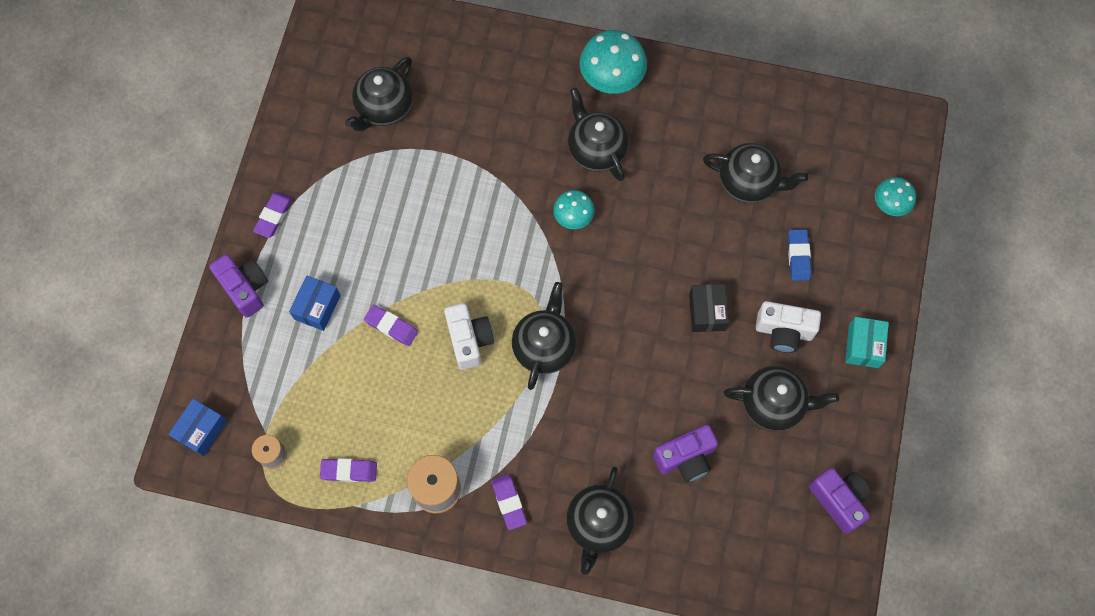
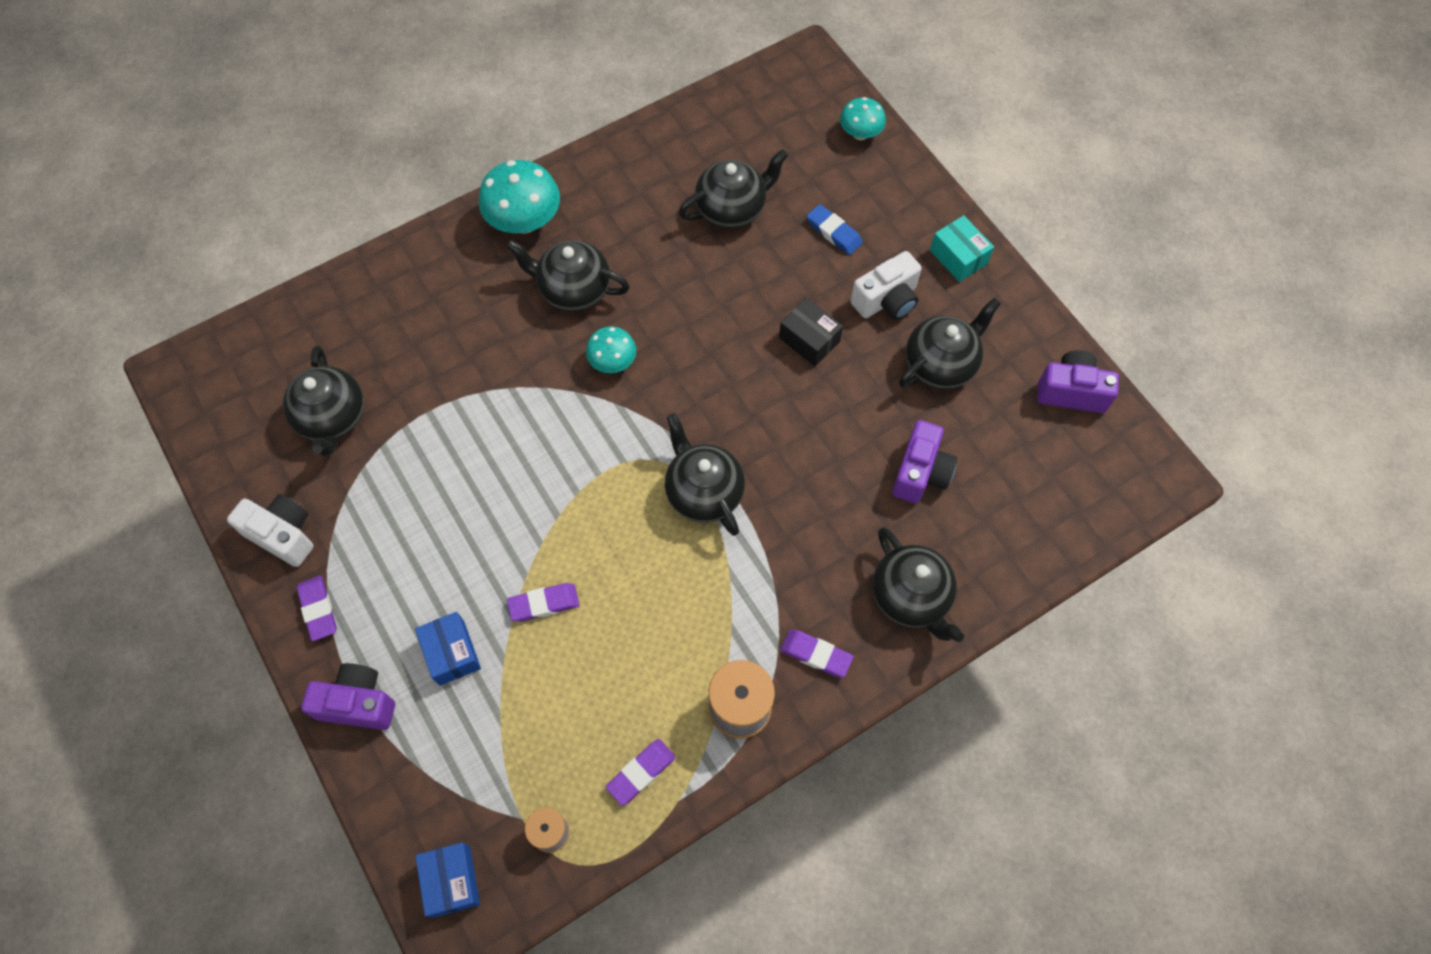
camera: 45 degrees left, 5 degrees down
(469, 340) = (630, 549): white camera -> white camera (283, 535)

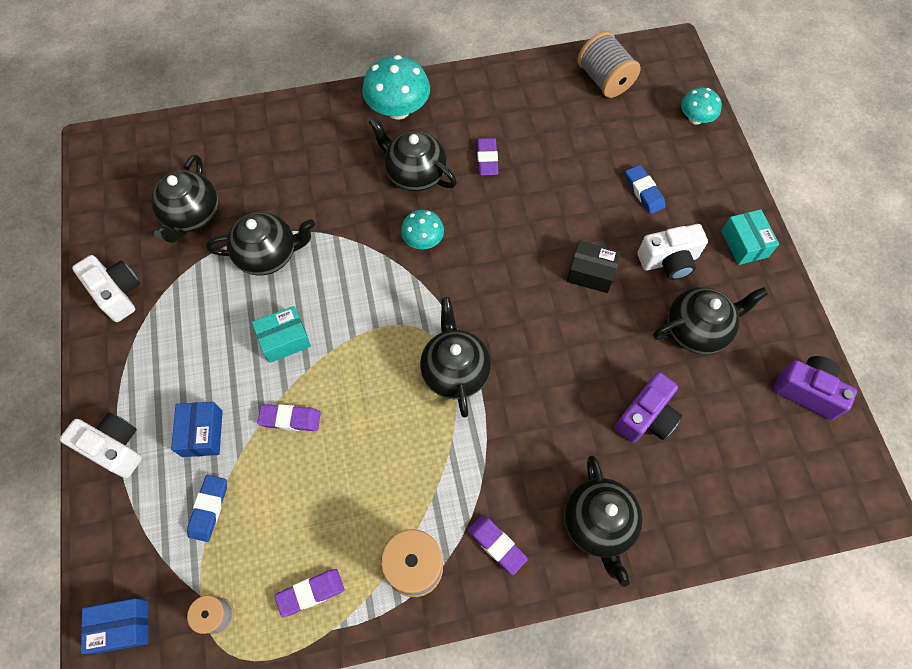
camera: 20 degrees right, 0 degrees up
(318, 609) = (117, 361): purple eraser -> purple eraser (487, 159)
(358, 703) = (114, 448): purple camera -> white camera
(451, 881) = (122, 626): blue box -> blue box turned 75 degrees clockwise
(494, 728) = (209, 509): none -> blue eraser
(501, 521) = (285, 340): none -> turquoise box
(732, 209) = (566, 148): black teapot -> black teapot (268, 255)
(745, 118) = (604, 80): none -> grey spool
(809, 340) = (591, 273): black box -> black box turned 45 degrees counterclockwise

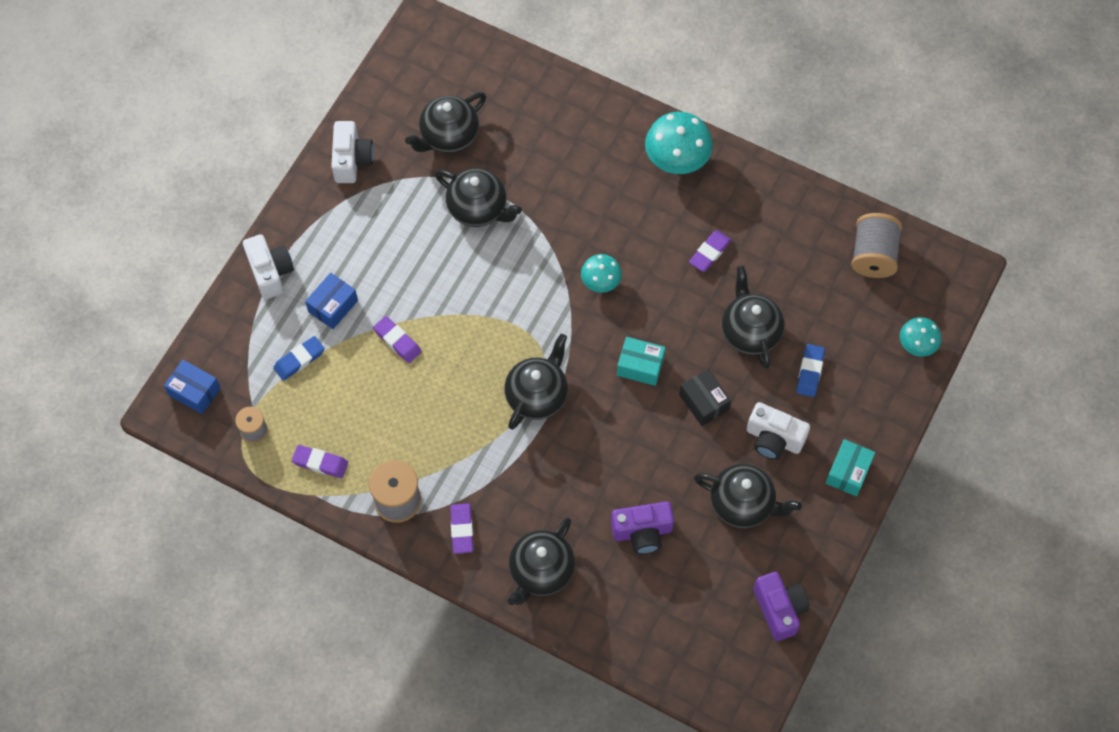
camera: 40 degrees right, 0 degrees up
(285, 340) = (438, 282): turquoise box -> turquoise box (640, 366)
(414, 174) = (641, 223): black teapot -> black teapot (750, 331)

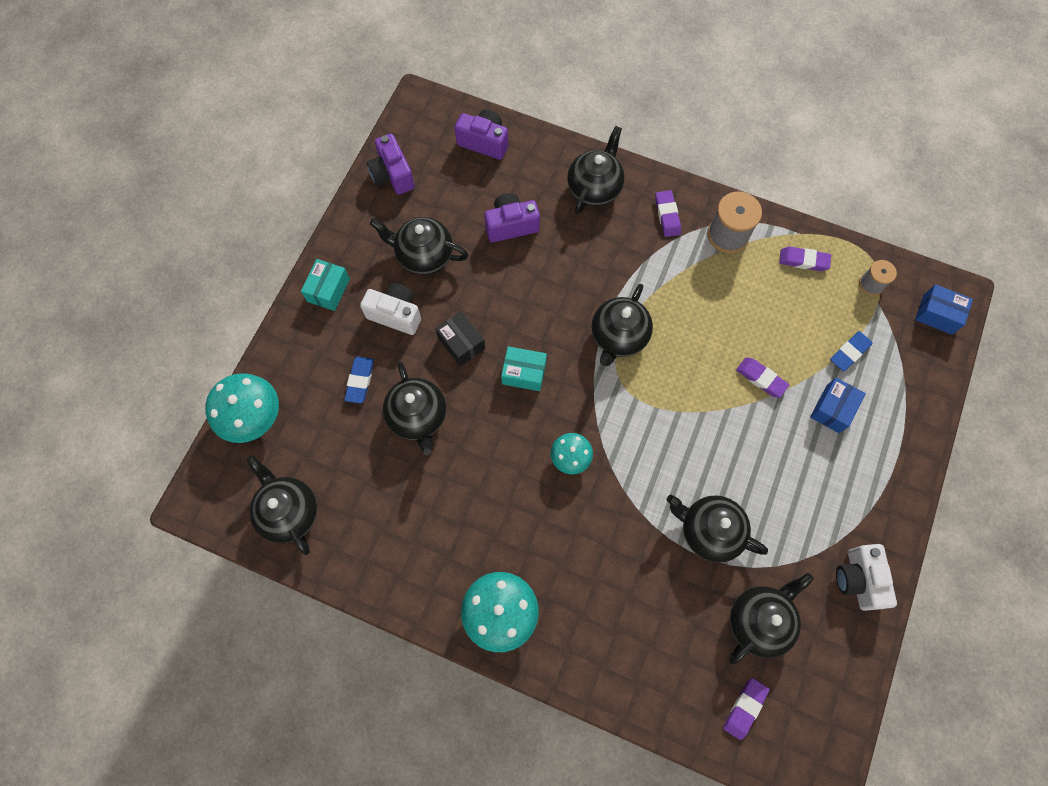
camera: 175 degrees right, 5 degrees up
(270, 272) = (904, 439): white camera -> none
(668, 645) = (484, 142): none -> purple camera
(710, 253) = (460, 500): purple eraser -> purple eraser (744, 708)
(873, 255) = (289, 512): grey spool -> black teapot
(917, 345) = (253, 417): turquoise mushroom -> turquoise mushroom, size x1.69

